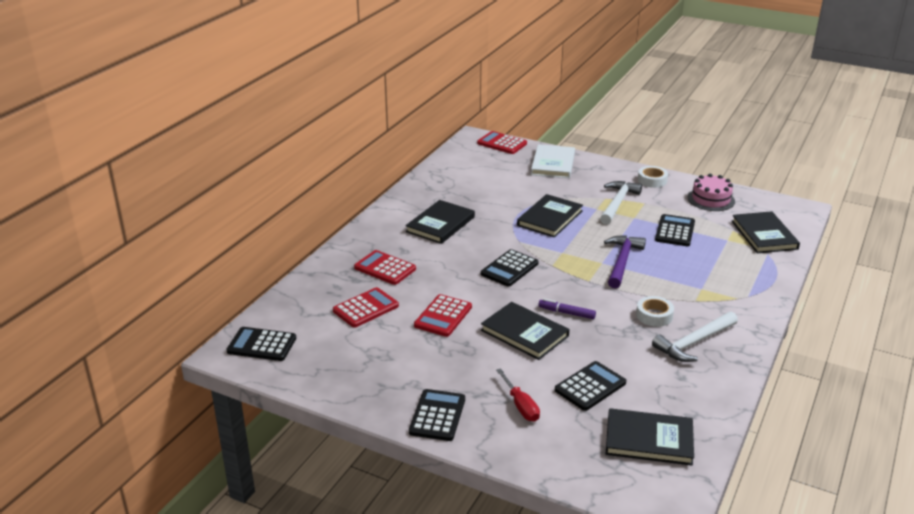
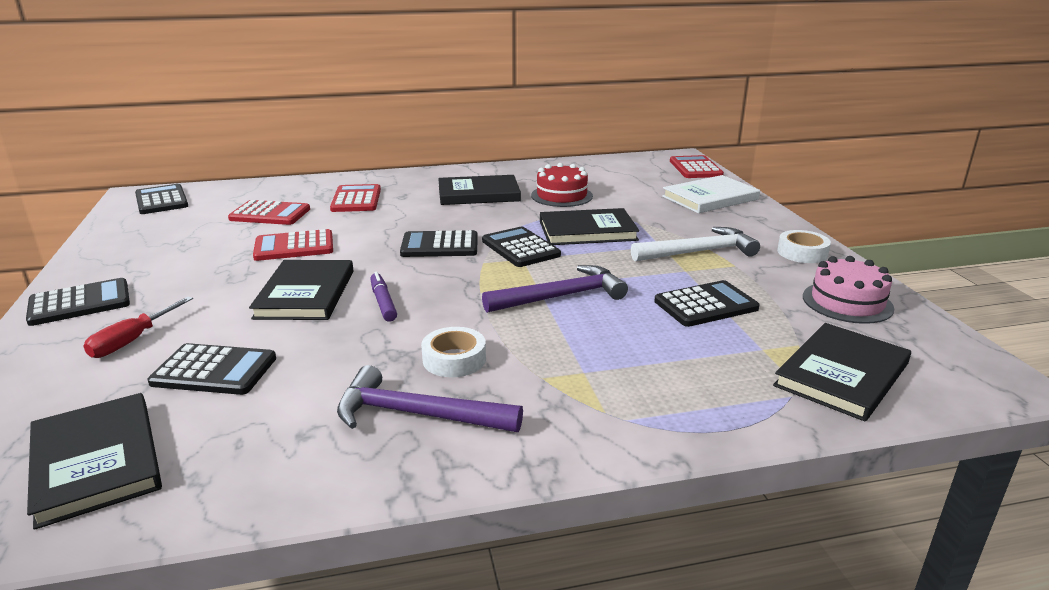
camera: 50 degrees right, 5 degrees down
(485, 201) = (561, 196): none -> red cake
(547, 247) = (520, 248): none -> black calculator
(694, 343) = (417, 414): white hammer -> purple hammer

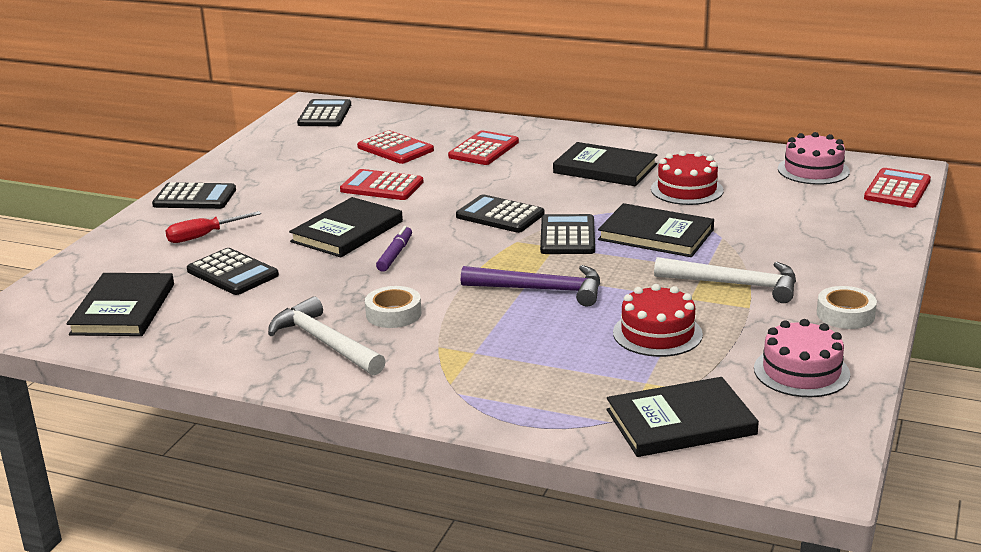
camera: 35 degrees right, 0 degrees up
(417, 414) = (324, 342): purple hammer -> white hammer
(626, 167) = (813, 170): none -> pink cake
(705, 305) = (657, 333): black calculator -> red cake
(710, 198) = (850, 230): white book -> none

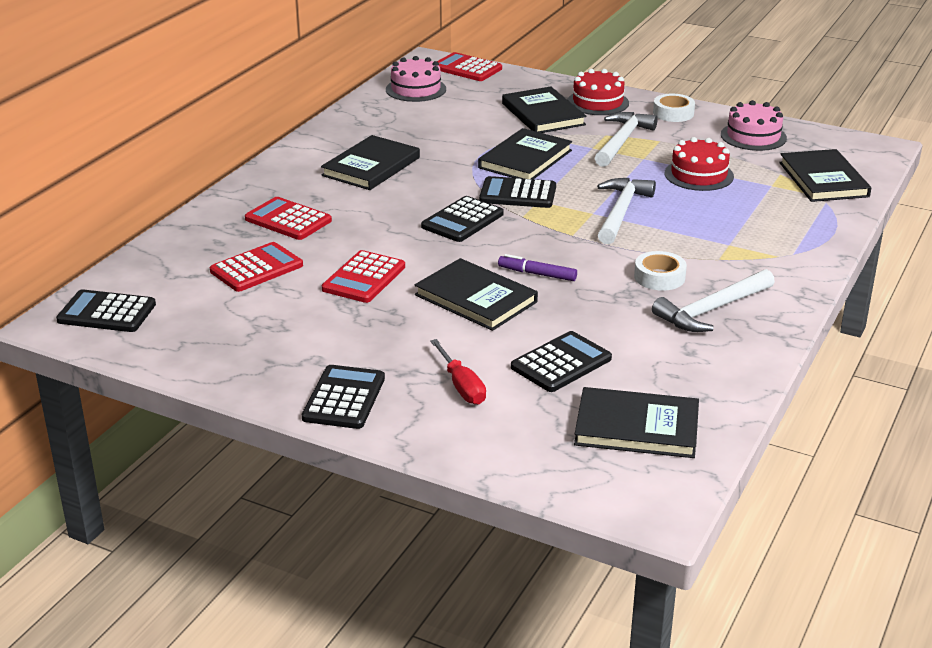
camera: 85 degrees left, 5 degrees up
(541, 290) = (621, 212): purple hammer -> white hammer
(687, 190) = (436, 138): red cake -> red cake (598, 102)
(787, 237) = (543, 114): none -> black book

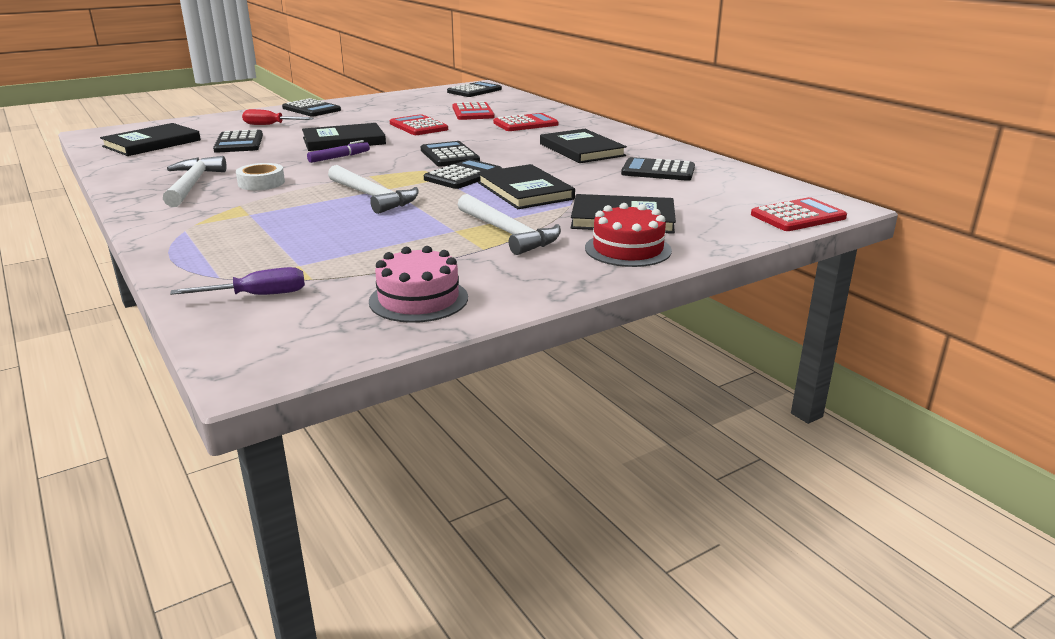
camera: 120 degrees right, 5 degrees down
(406, 124) = (658, 171): none -> black calculator
(416, 89) = (747, 187): pink cake -> none
(673, 113) = (547, 277): white tape -> none
(699, 175) = (380, 242): red cake -> none
(823, 179) = (257, 295): black book -> purple screwdriver

